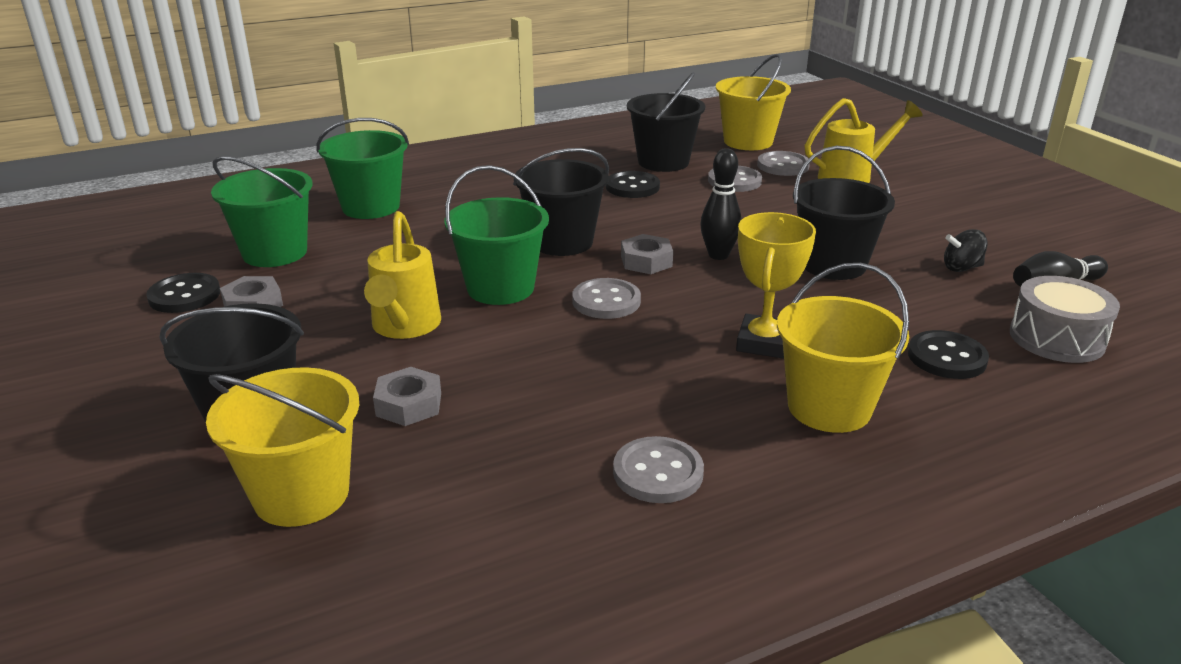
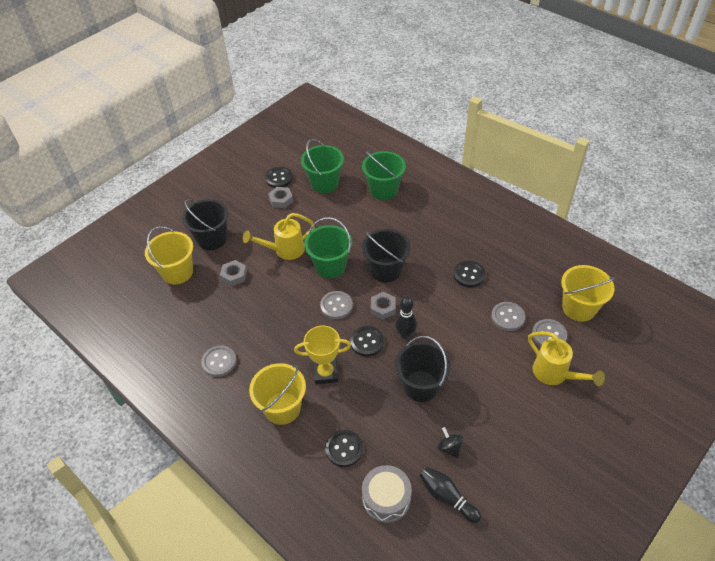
camera: 70 degrees right, 20 degrees up
(663, 162) = (514, 277): black bucket -> none
(713, 290) = (367, 342): none -> black button

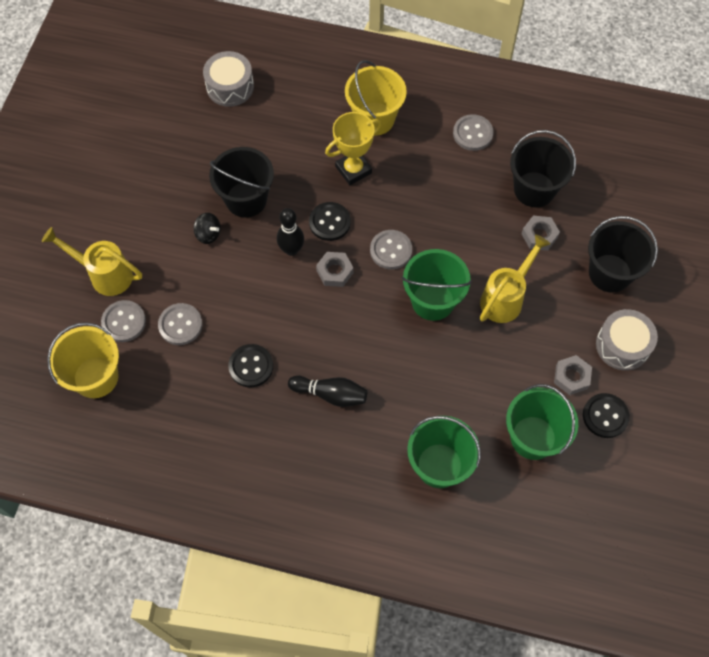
camera: 150 degrees right, 15 degrees up
(177, 272) = (609, 210): yellow bucket -> none
(240, 203) = (622, 345): none -> grey drum
(344, 449) = (291, 109): black button -> none
(386, 270) = (359, 326): black bucket -> black bucket (534, 189)
(447, 497) = (175, 110): black bowling pin -> black bowling pin (330, 394)
(449, 448) = (190, 152): black spinning top -> black spinning top (208, 234)

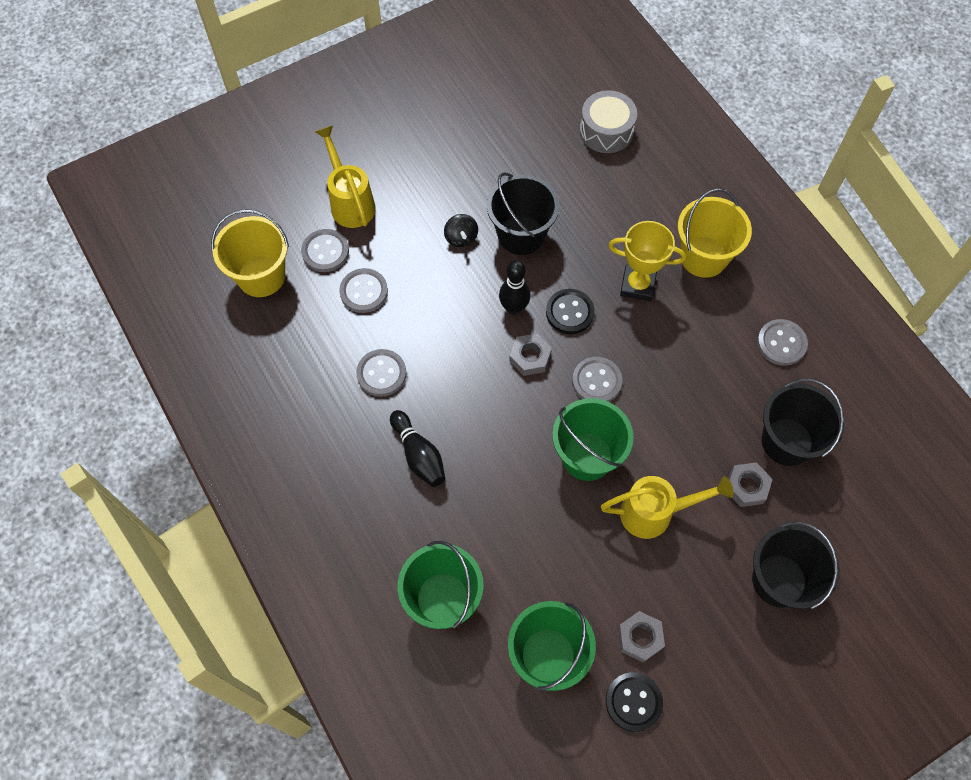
camera: 45 degrees right, 0 degrees up
(251, 366) = (381, 374): black button -> grey button
(622, 345) = (719, 656): grey drum -> none

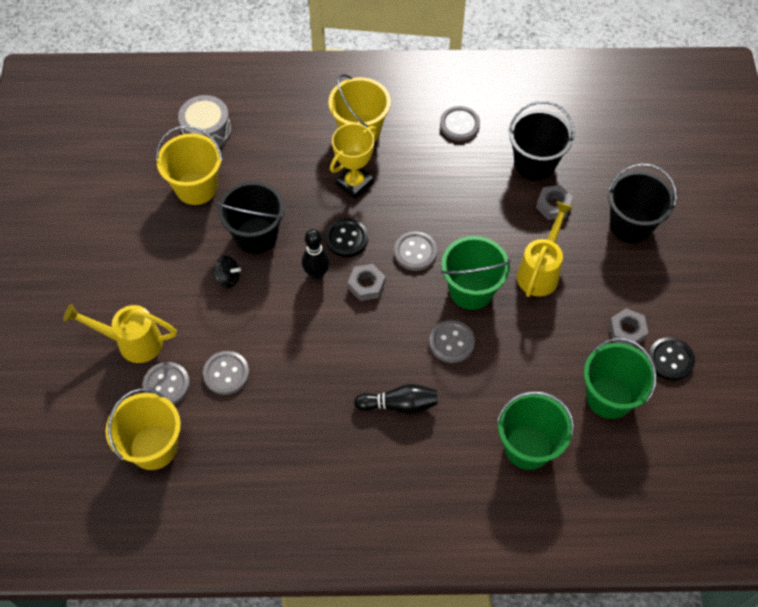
camera: 60 degrees left, 5 degrees down
(381, 374) = (311, 397): grey button -> grey button (451, 342)
(539, 158) = (196, 187): none -> yellow bucket

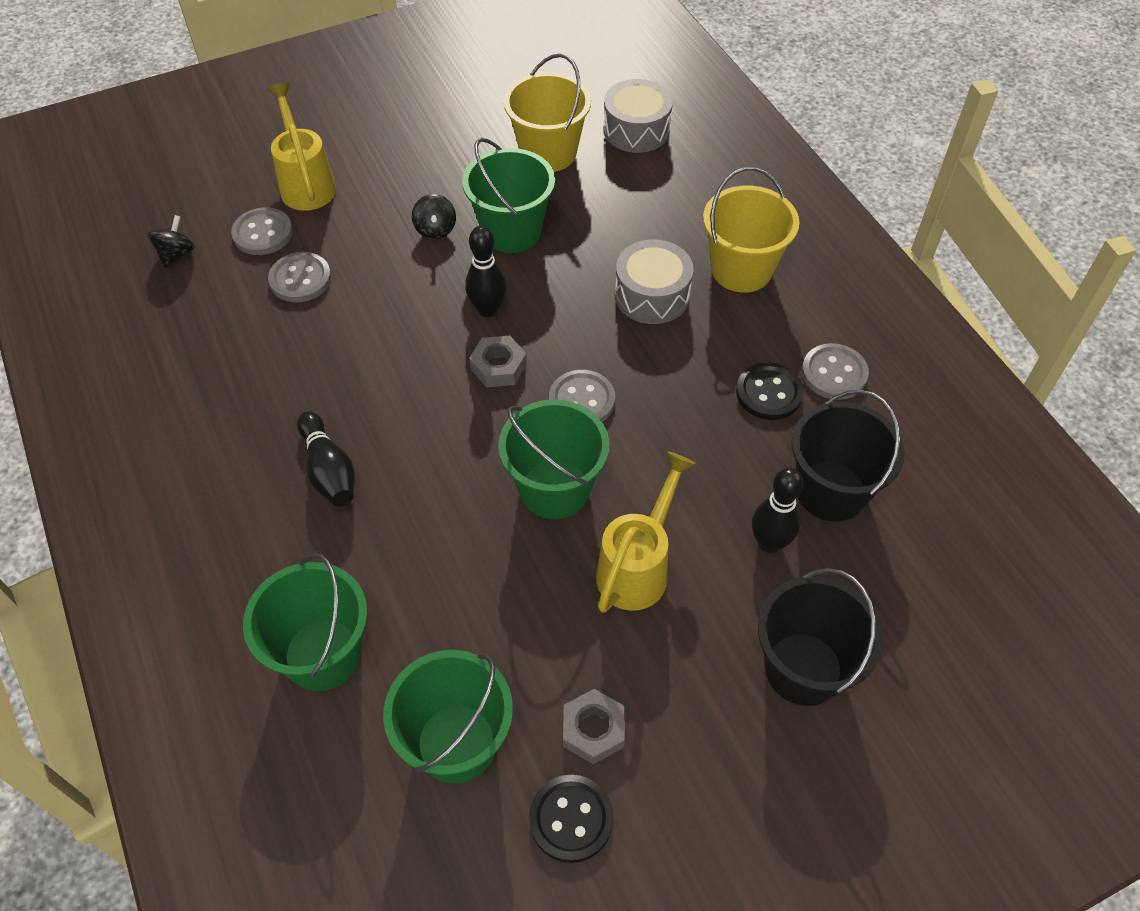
camera: 65 degrees right, 5 degrees down
(153, 447) = (176, 254): yellow bucket -> black spinning top
(256, 235) = (511, 231): black bucket -> green bucket
(346, 239) = (559, 319): black button -> black button (769, 393)
(354, 183) = (652, 295): yellow trophy -> grey drum
(451, 342) = (455, 496): grey button -> none
(540, 271) = (638, 566): yellow watering can -> yellow watering can turned 60 degrees counterclockwise
(553, 205) = (769, 543): grey nut -> black bowling pin

